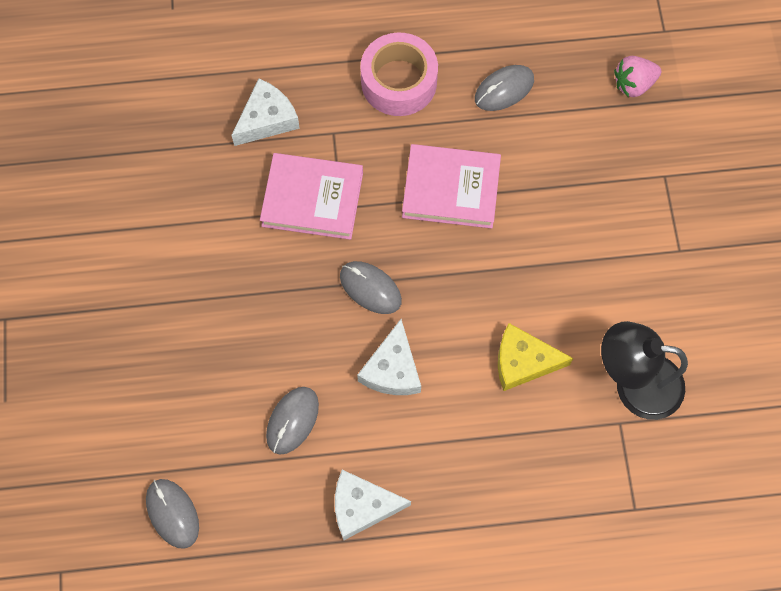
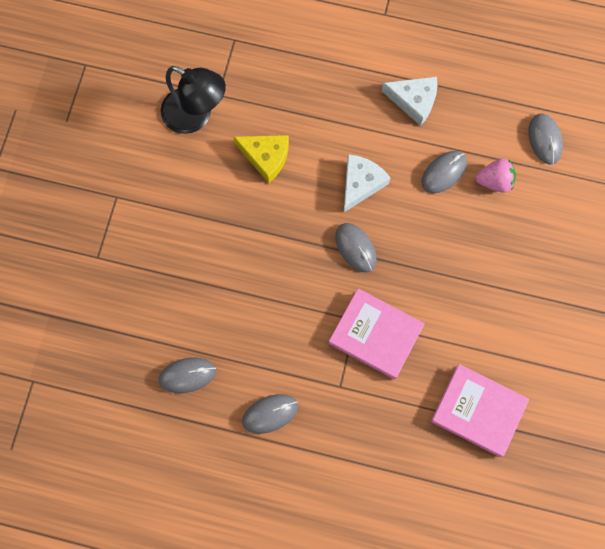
camera: 160 degrees left, 5 degrees up
(267, 119) = (390, 418): white cheese -> none
(399, 82) = (270, 414): pink tape -> grey mouse
(451, 189) = (265, 304): pink book -> pink book (478, 411)
(633, 84) = (82, 342): pink strawberry -> pink strawberry (494, 181)

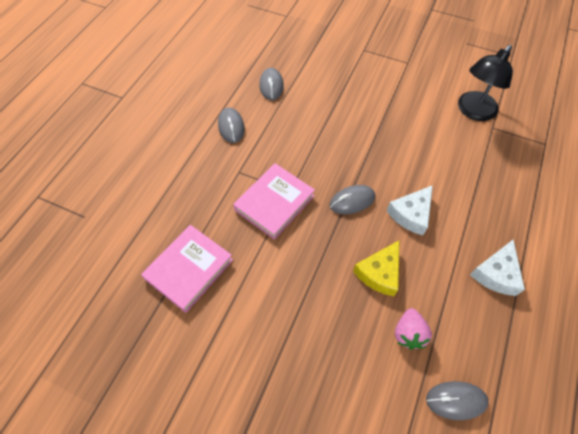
camera: 100 degrees right, 15 degrees down
(266, 157) = (437, 151): yellow cheese -> yellow cheese (379, 273)
(360, 183) = (411, 214): white cheese -> white cheese turned 90 degrees clockwise
(444, 172) = (419, 286): grey mouse -> none

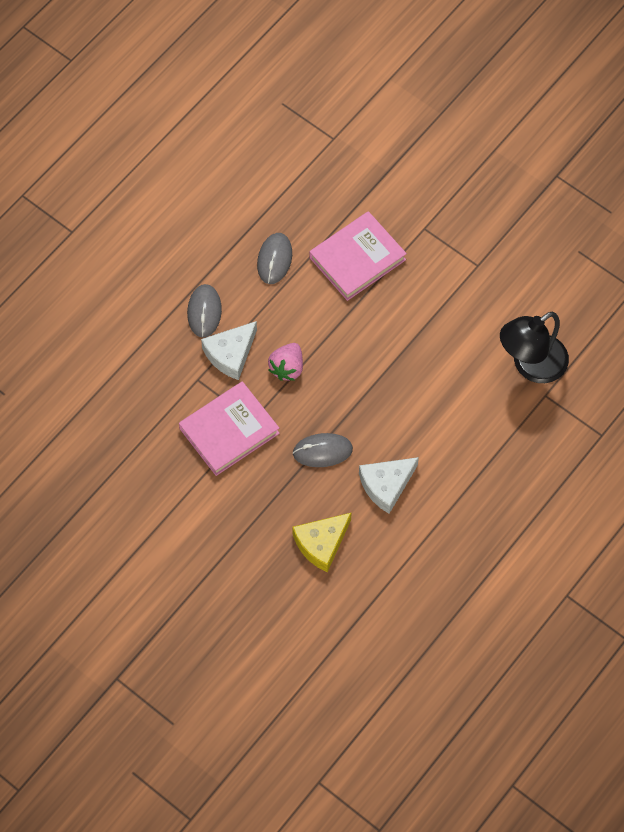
camera: 15 degrees right, 5 degrees up
(189, 269) = (112, 486): pink book -> pink book (357, 258)
(408, 333) = (327, 613): pink strawberry -> pink strawberry (287, 368)
(456, 400) = (348, 686): grey mouse -> none
(496, 274) = (452, 577): white cheese -> white cheese (230, 354)

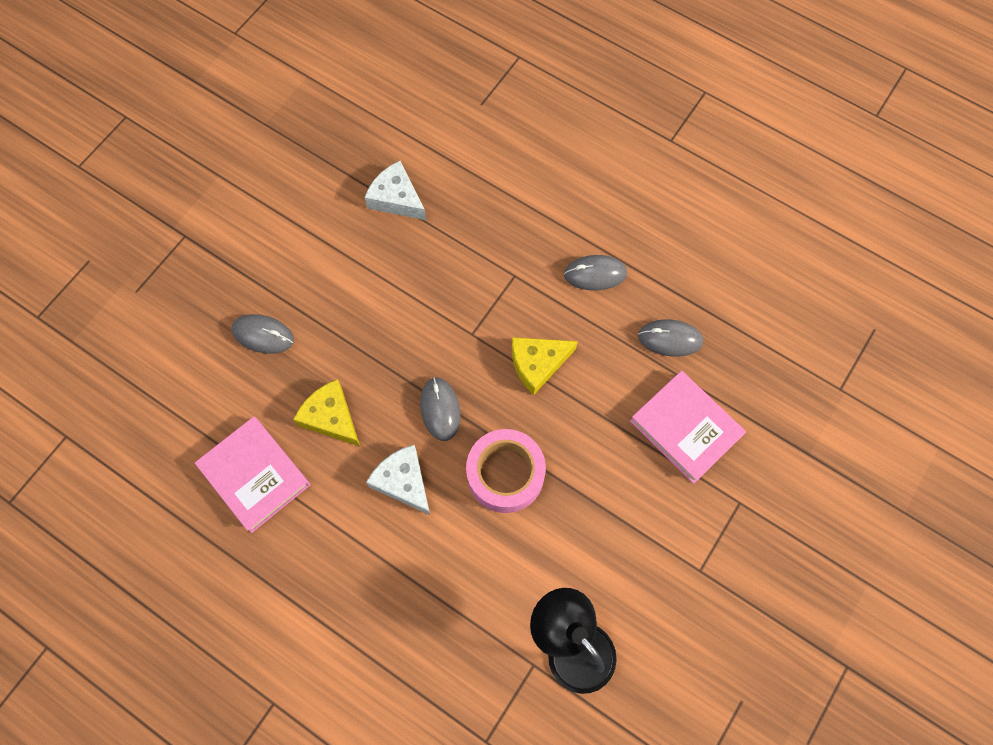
camera: 85 degrees right, 5 degrees up
(229, 431) = (457, 312): pink book -> pink book (255, 475)
(230, 354) = (547, 305): white cheese -> white cheese (396, 198)
(233, 602) = (263, 335): none -> grey mouse
(287, 368) = (537, 364): pink strawberry -> yellow cheese
(386, 403) = (505, 474): none -> pink tape

